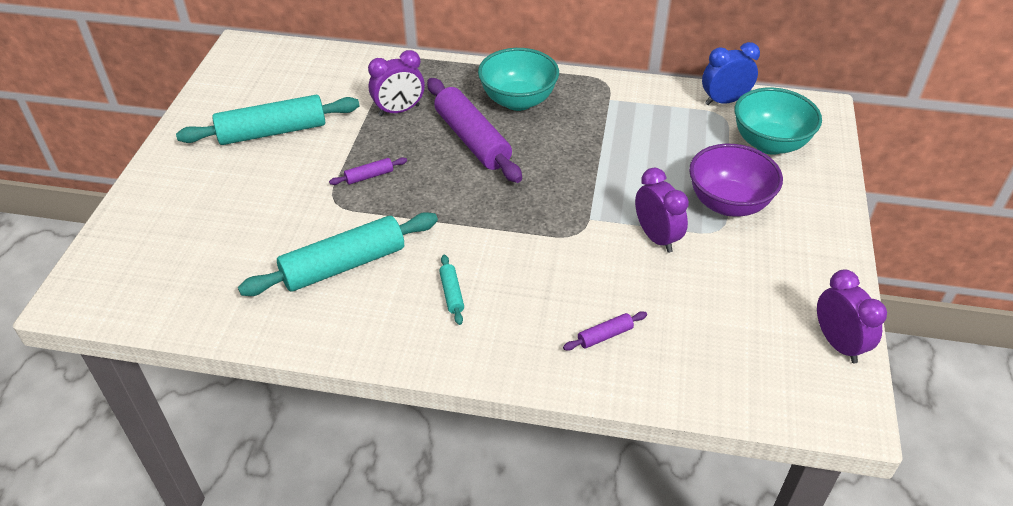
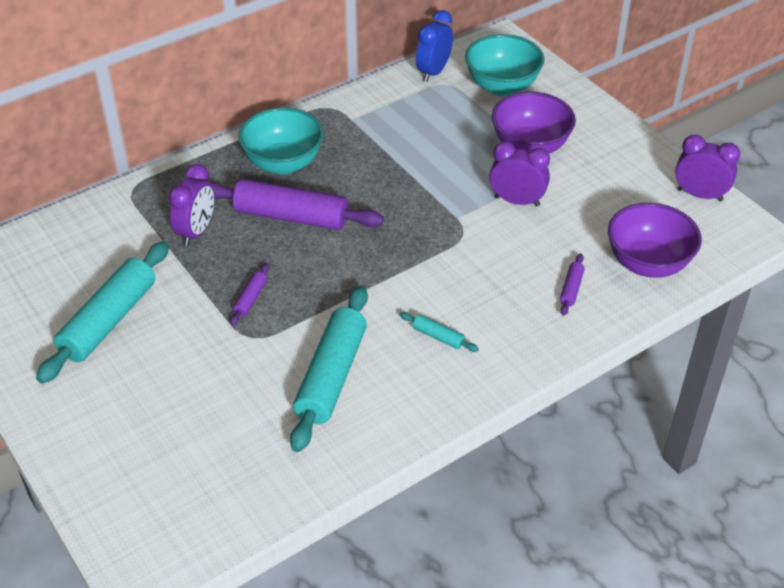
camera: 45 degrees left, 0 degrees up
(702, 365) = (648, 263): none -> purple bowl

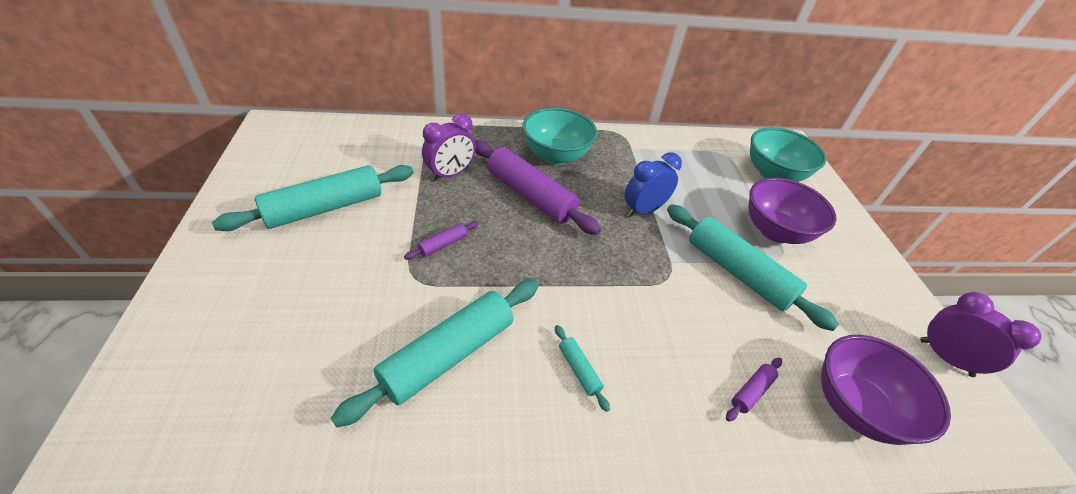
camera: 25 degrees right, 0 degrees up
(433, 72) = (719, 142): blue clock -> blue clock (643, 210)
(517, 201) = (737, 272): purple clock -> turquoise rolling pin

